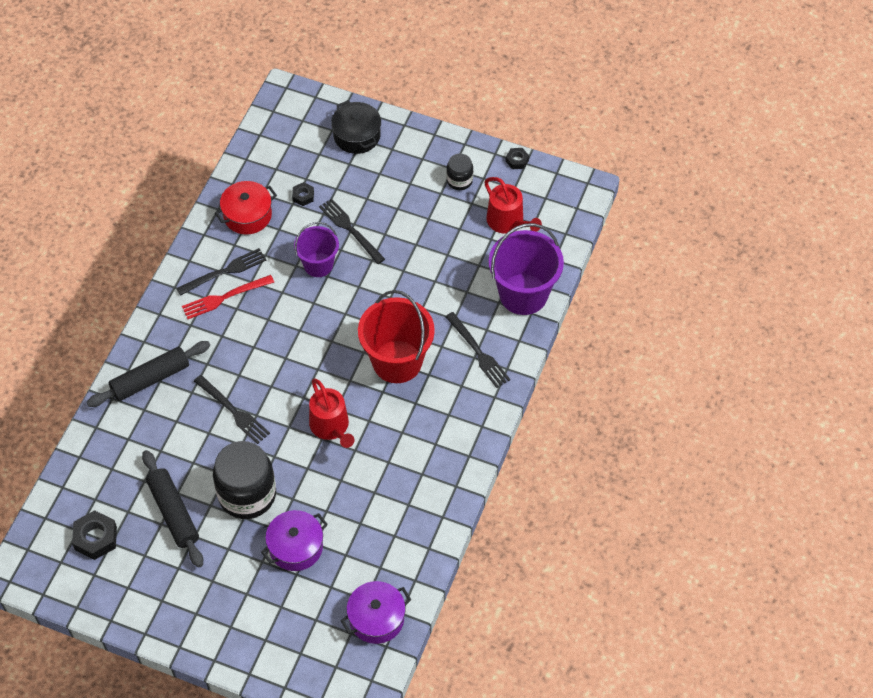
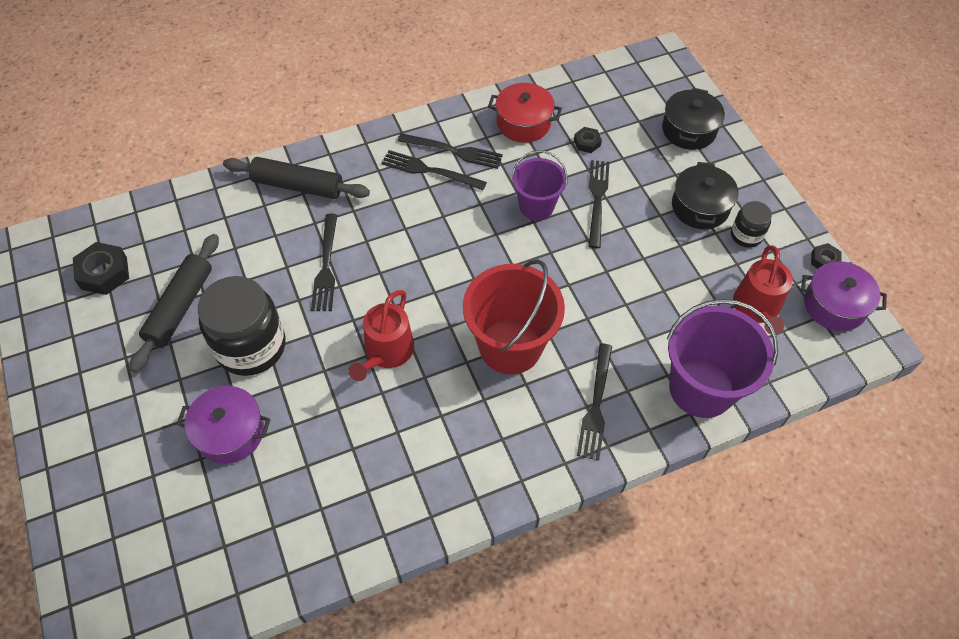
camera: 45 degrees right, 0 degrees up
(224, 297) = (429, 171): red fork -> black fork
(376, 618) = (210, 575): purple pot -> purple pot (834, 305)
(415, 184) = (700, 207): none -> black pot

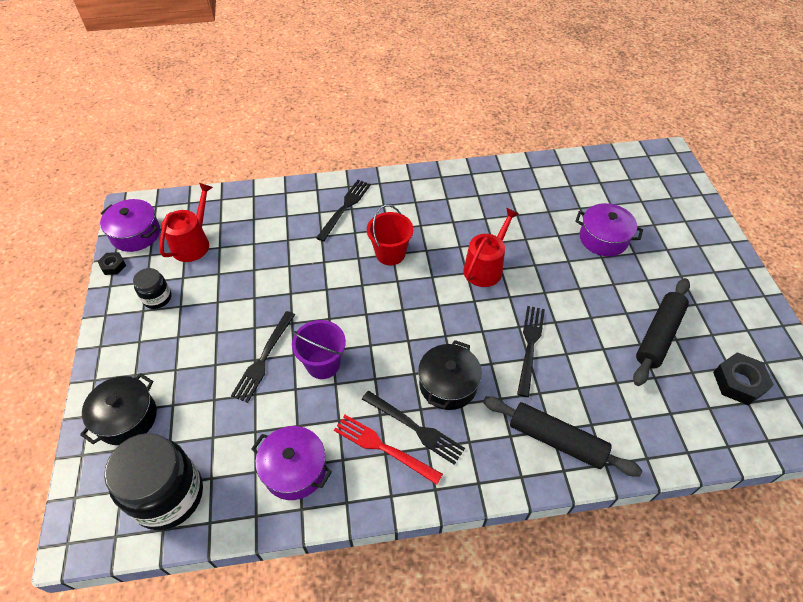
camera: 165 degrees left, 5 degrees down
(251, 346) = (593, 292): black jar -> black jar (168, 495)
(454, 151) = (383, 447): black fork -> red fork
(510, 346) = (390, 253): red bucket -> red bucket, size x0.61
(523, 123) = (294, 469): red pot -> purple pot
(587, 143) = (239, 426): black nut -> none
(700, 207) = (176, 331): black pot -> black pot (448, 384)
(701, 388) = (269, 204): purple bucket -> none

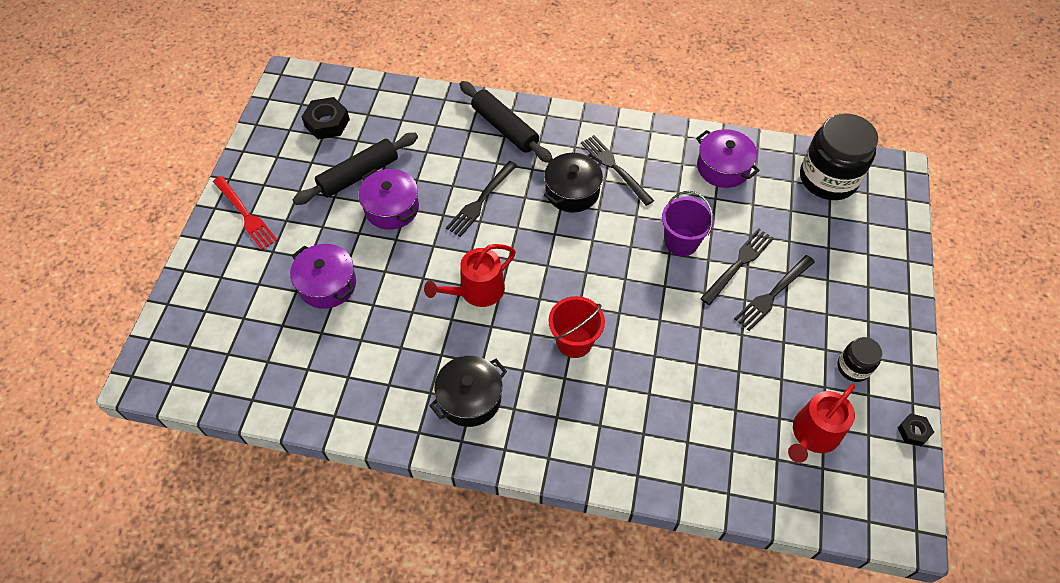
camera: 160 degrees left, 5 degrees up
(127, 418) = (871, 248): black pot -> black pot (470, 398)
(136, 234) = (891, 476): purple pot -> purple pot (392, 208)
(345, 207) = (608, 429): black fork -> black fork (773, 294)
(383, 447) = (646, 162): red fork -> red fork (245, 215)

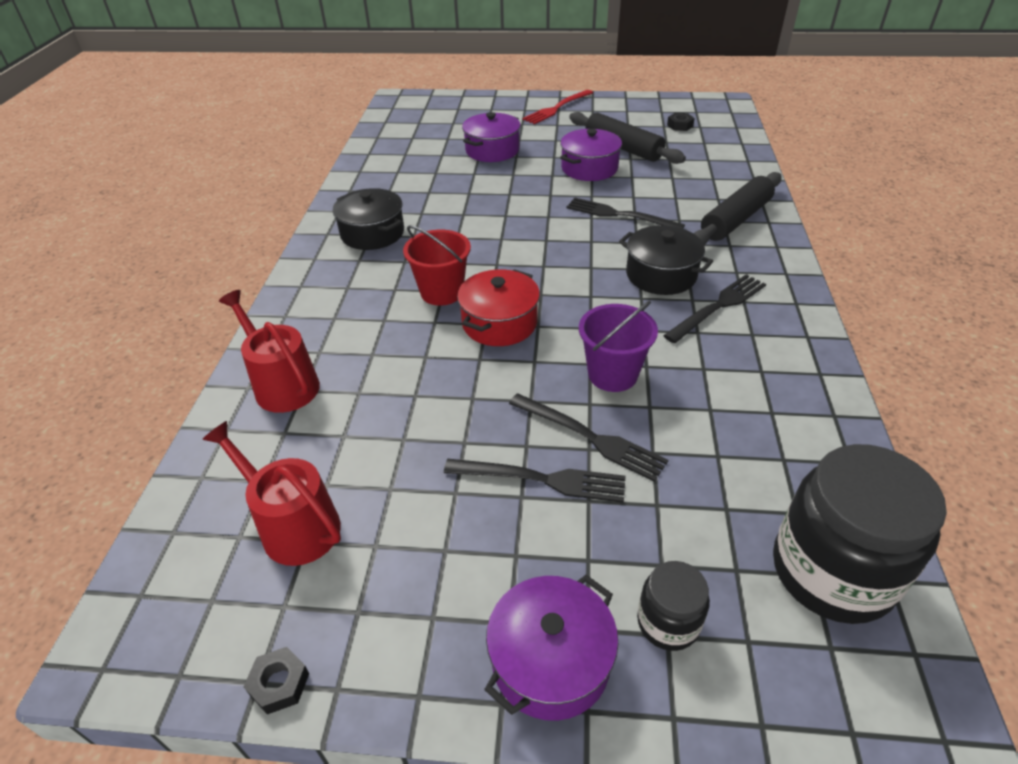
camera: 85 degrees right, 15 degrees down
(327, 123) = (680, 125): black nut -> black nut, size x0.57
(477, 291) = (499, 224): red watering can -> red watering can (282, 384)
(619, 303) = (499, 323): none -> red pot
(723, 168) = (778, 417): purple pot -> purple pot (550, 661)
(773, 294) = (542, 479): black fork -> black fork turned 150 degrees clockwise
(853, 367) = (411, 590): black jar -> black jar (668, 622)

